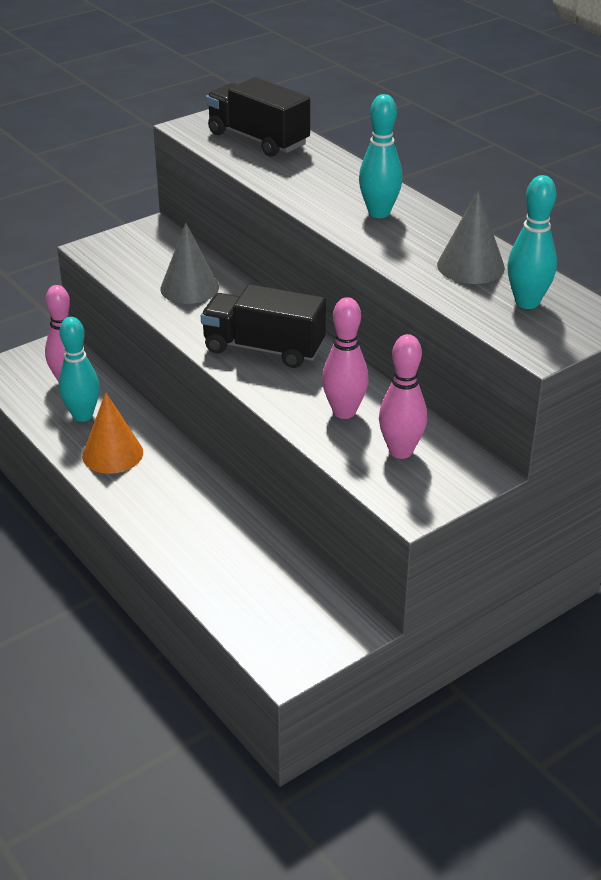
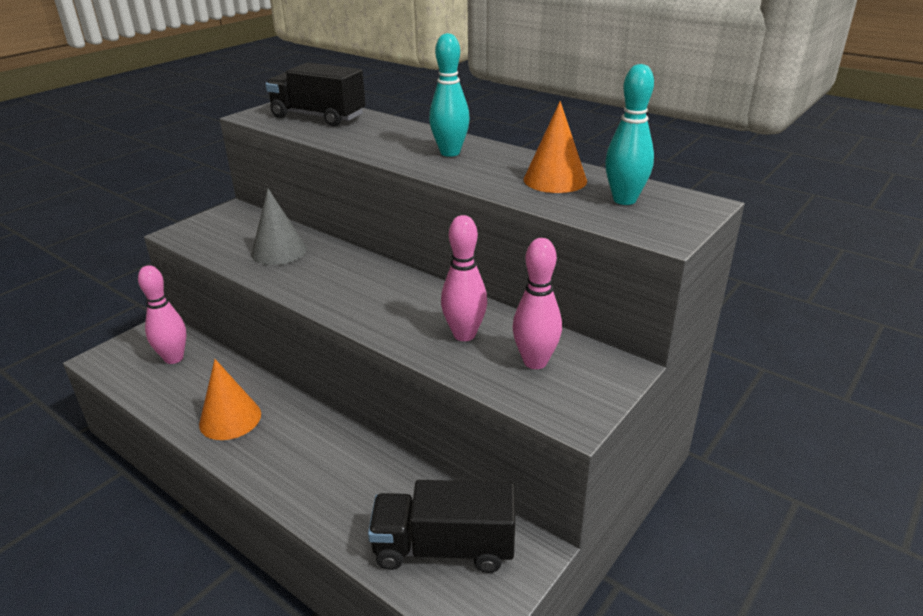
camera: 15 degrees left, 5 degrees down
(82, 415) = (193, 387): turquoise bowling pin -> none
(264, 348) = (365, 291): black truck -> black truck (444, 548)
(470, 266) = (555, 180): grey cone -> orange cone

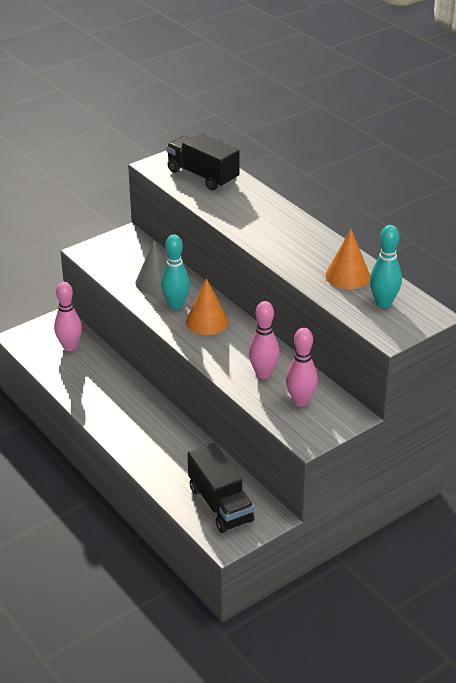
camera: 15 degrees right, 5 degrees up
(230, 419) = (104, 399): orange cone -> orange cone (207, 321)
(444, 548) = (220, 504): black truck -> black truck turned 135 degrees counterclockwise
(450, 153) = (287, 235): turquoise bowling pin -> turquoise bowling pin (176, 304)

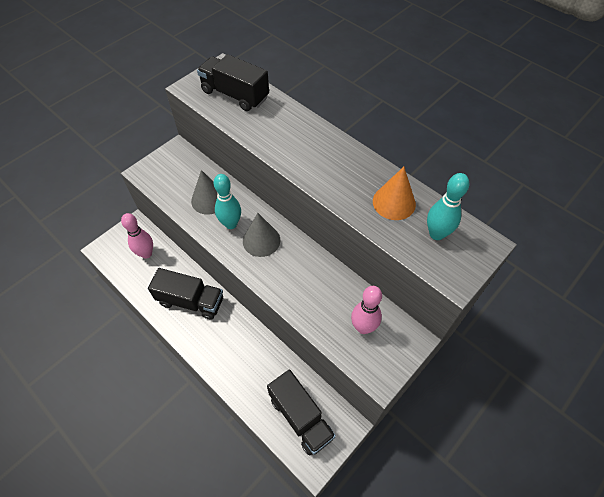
camera: 10 degrees left, 20 degrees up
(114, 394) = (191, 301): none -> black truck
(207, 321) = (261, 240): orange cone -> grey cone
(263, 373) = (323, 297): pink bowling pin -> none

